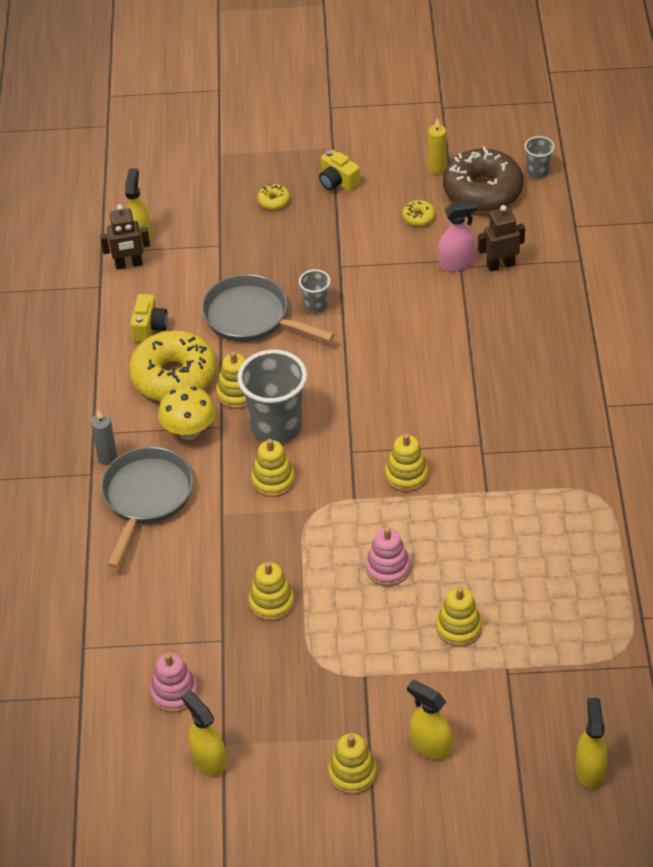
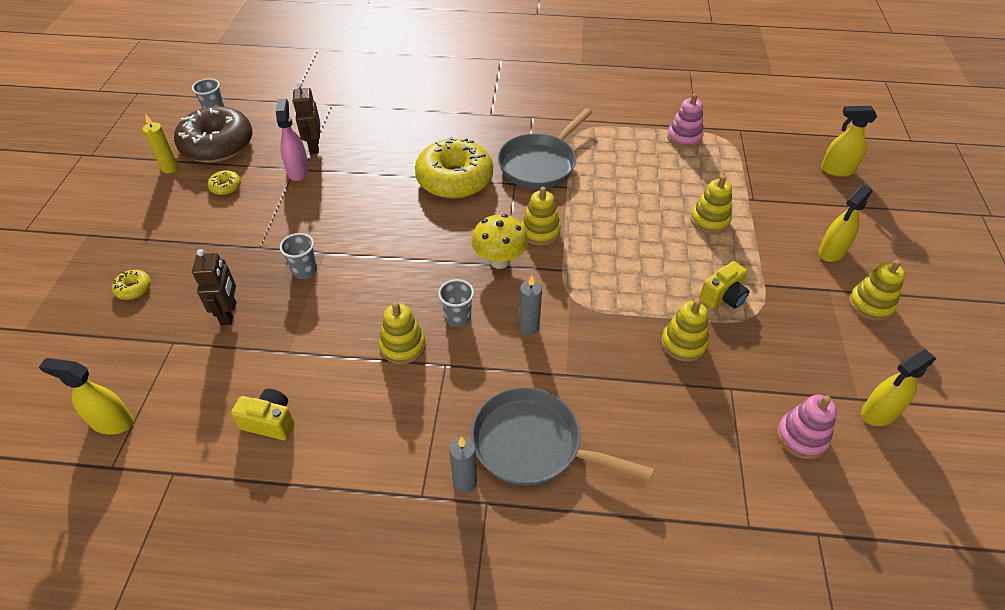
camera: 85 degrees left, 0 degrees up
(129, 264) = (152, 437): brown robot -> brown robot (229, 313)
(174, 376) = (357, 403): yellow donut -> yellow donut (454, 179)
(189, 431) = (445, 395): yellow mushroom -> yellow mushroom (499, 261)
(251, 317) = (297, 324): grey pan -> grey pan (540, 164)
(273, 480) = (529, 327): yellow stacking toy -> grey candle
(276, 426) = (458, 318): grey cup -> grey cup, size x0.49
(337, 182) = (140, 236): yellow camera -> yellow camera (723, 297)
(388, 568) = (645, 256): pink stacking toy -> pink stacking toy (684, 138)

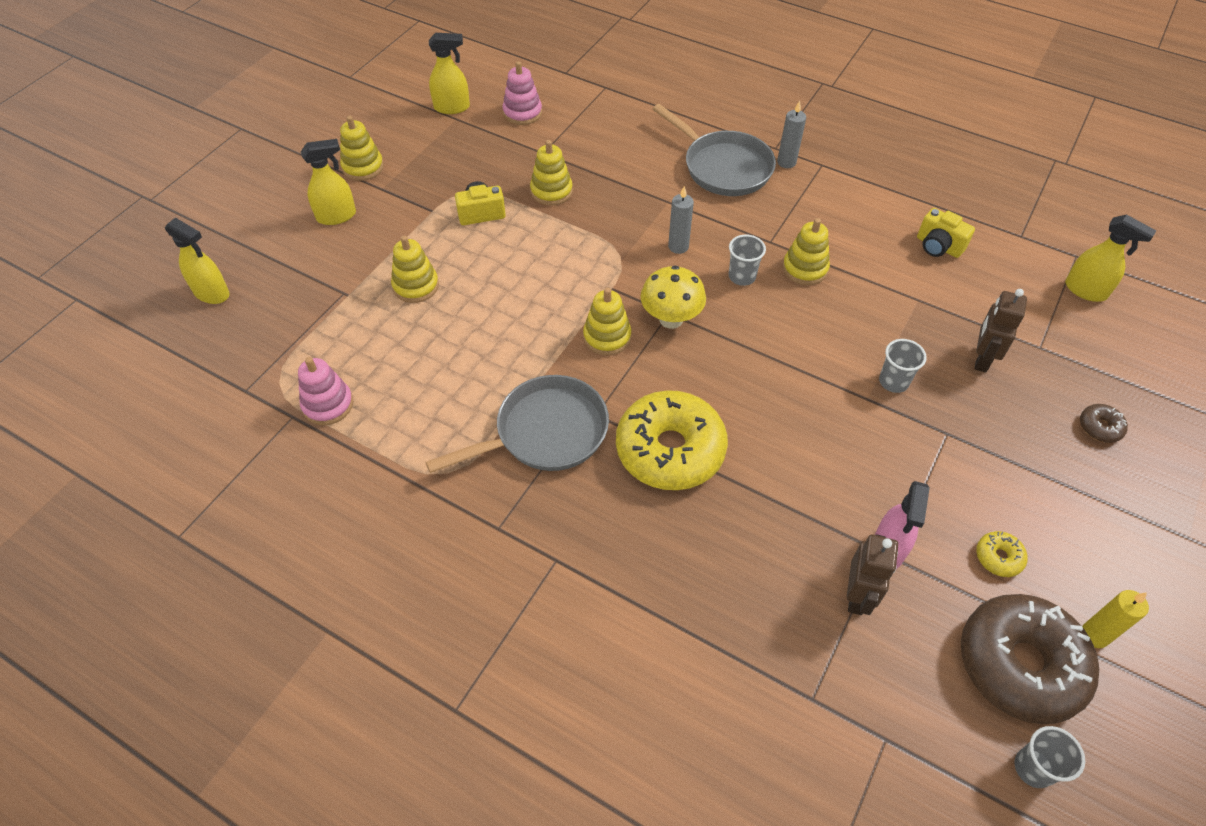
camera: 155 degrees left, 5 degrees up
(133, 289) = (1100, 427): yellow donut -> brown donut

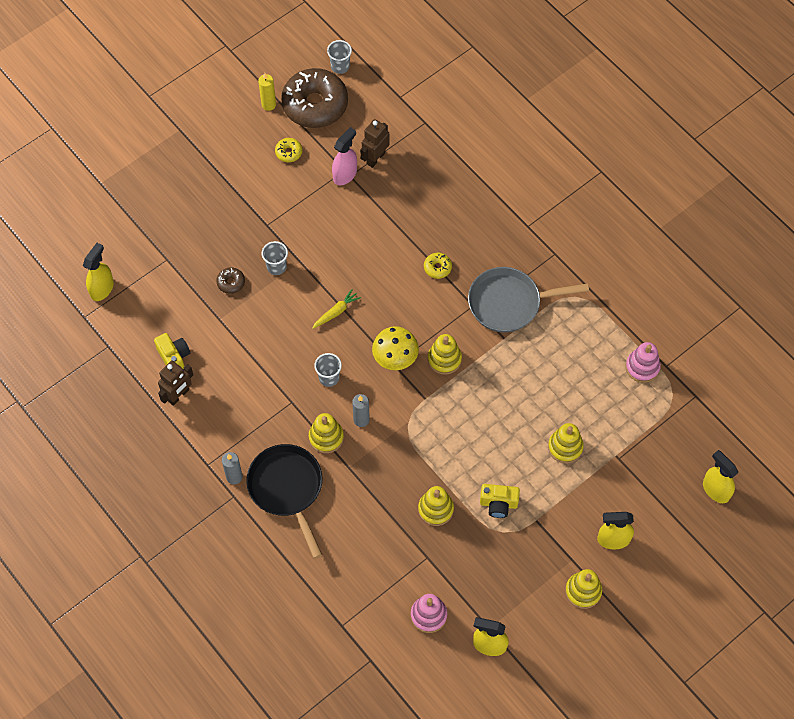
camera: 160 degrees left, 10 degrees up
(670, 450) = (437, 268): yellow donut -> yellow donut, size x0.41
(723, 167) = (287, 489): grey pan -> black pan
(778, 350) = (336, 312): none -> yellow carrot
(805, 269) = (281, 369): yellow stacking toy -> yellow stacking toy (326, 437)
(981, 359) = (210, 264): brown robot -> brown robot (178, 395)
(1085, 290) = (102, 288): yellow spray bottle -> yellow spray bottle turned 60 degrees clockwise
(1100, 427) = (175, 199): brown donut -> brown donut (231, 283)

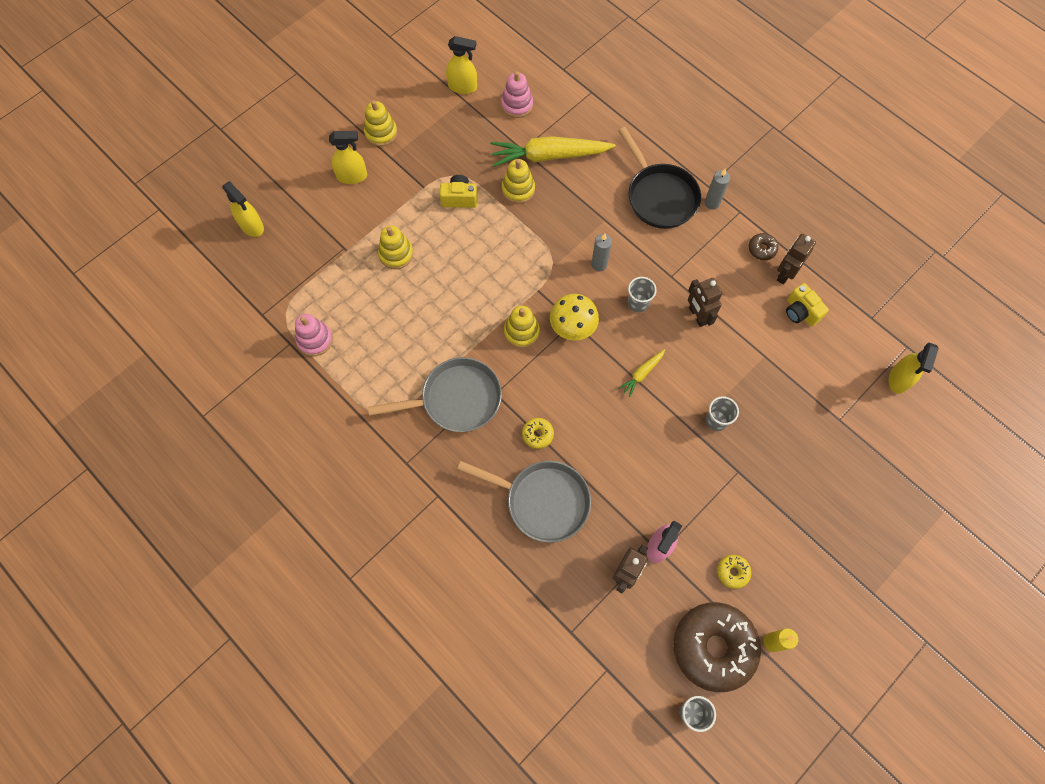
camera: 175 degrees right, 5 degrees up
(231, 283) = (762, 398): brown donut -> brown donut (762, 249)
(274, 361) = (697, 316): none -> brown robot
(326, 437) = (631, 245): yellow stacking toy -> none
(399, 546) = (549, 156): none -> yellow carrot
(438, 215) = (542, 501): none -> grey pan

